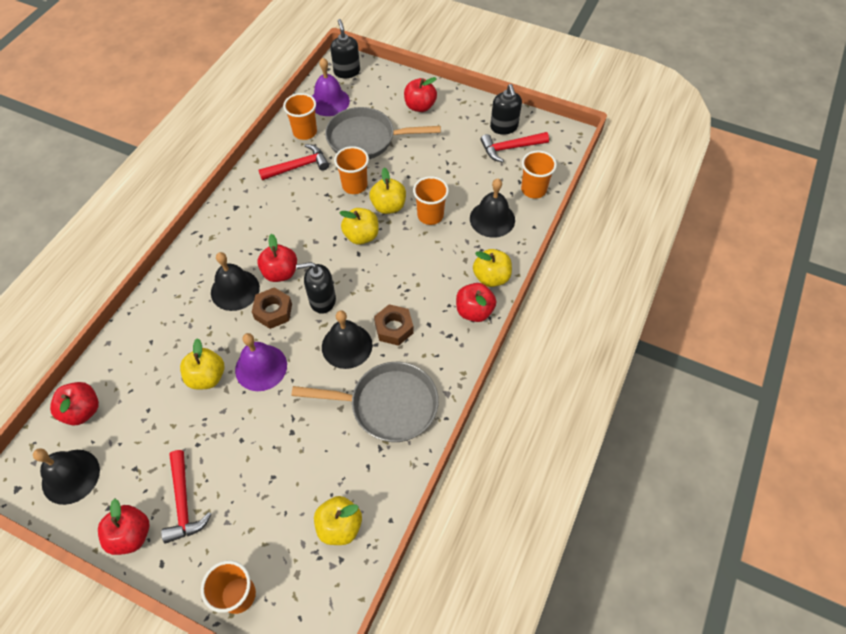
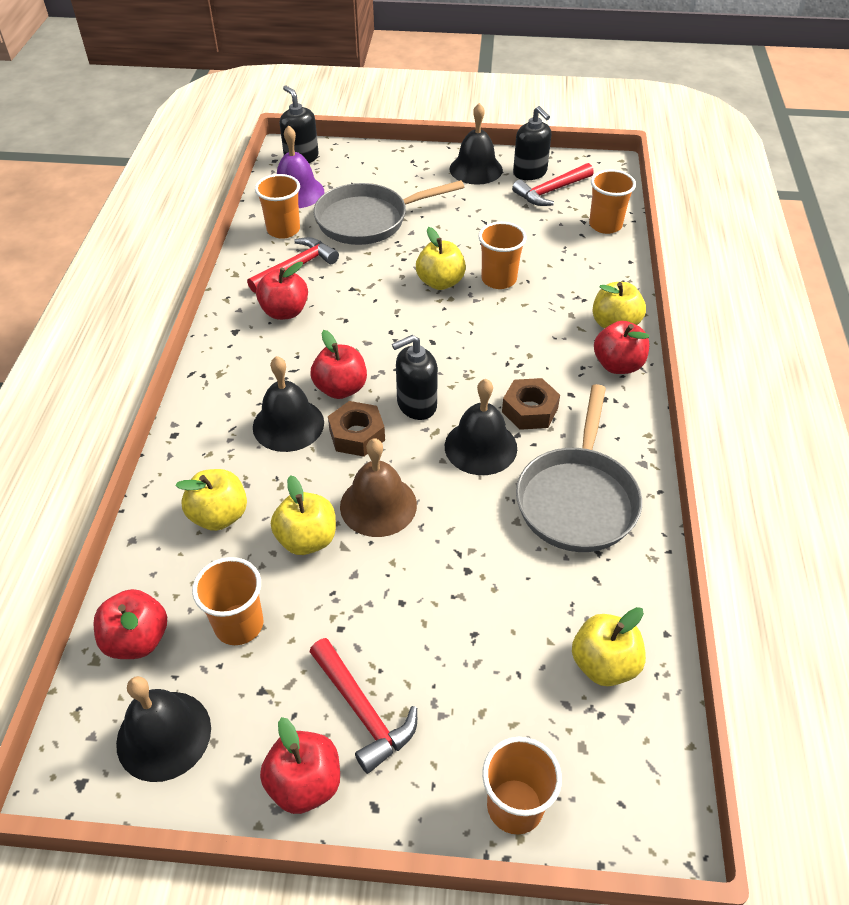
camera: 20 degrees left, 10 degrees down
(261, 367) = (378, 505): purple bell -> brown bell
(354, 185) = (383, 271): orange cup -> orange cup (239, 625)
(361, 236) = (425, 321): yellow apple -> yellow apple (219, 516)
(388, 405) = (577, 499): grey pan -> grey pan turned 120 degrees clockwise
(420, 106) = (415, 174): red apple -> red apple (284, 312)
(492, 219) = (576, 265): black bell -> black bell (476, 169)

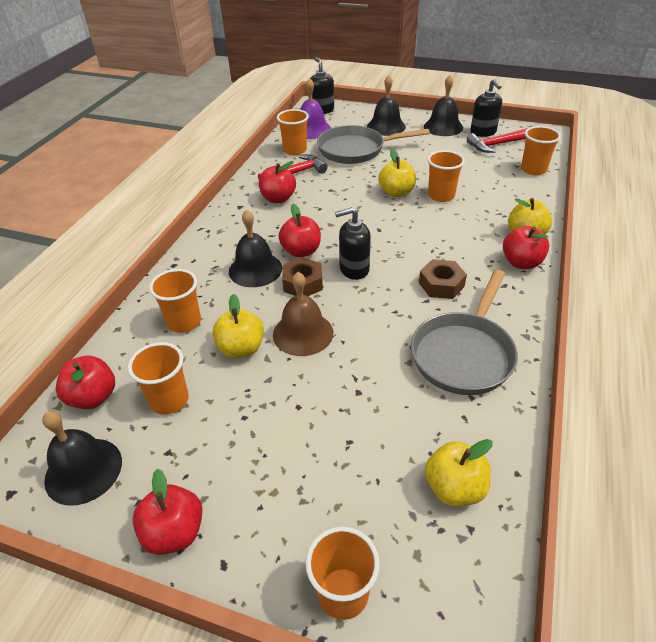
camera: 15 degrees right, 5 degrees down
(219, 516) = (184, 322): yellow apple -> orange cup
(362, 711) = (239, 484): red hammer -> none
(480, 447) = (395, 304): black bell -> black bell (386, 126)

